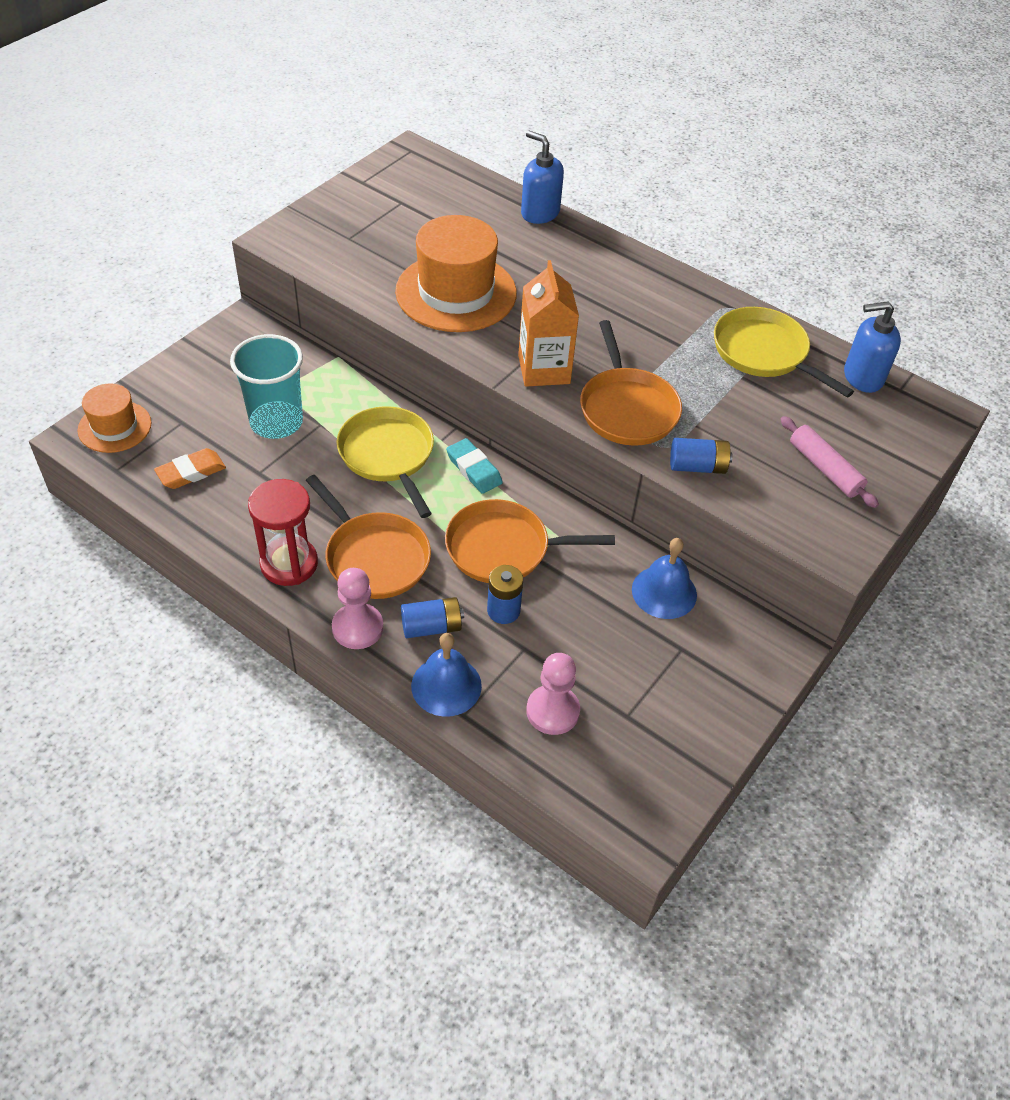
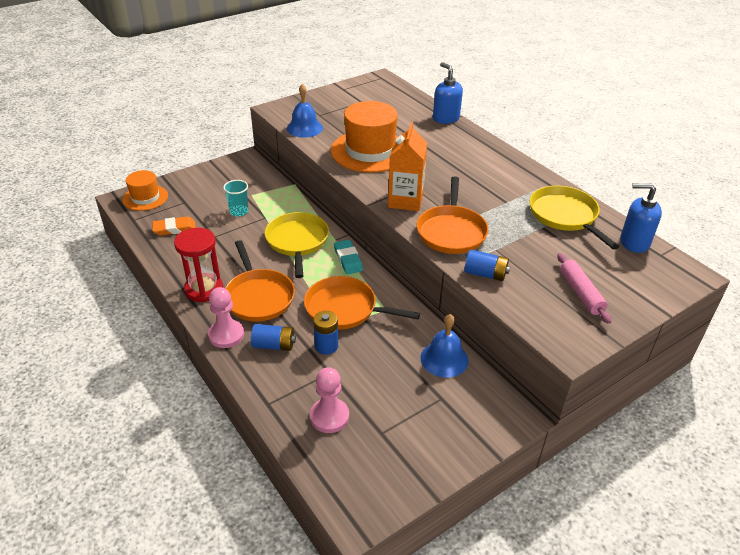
camera: 20 degrees right, 10 degrees down
(276, 422) = (239, 211): turquoise cup -> turquoise cup, size x0.55
(446, 685) = (265, 383): blue bell -> blue bell (304, 128)

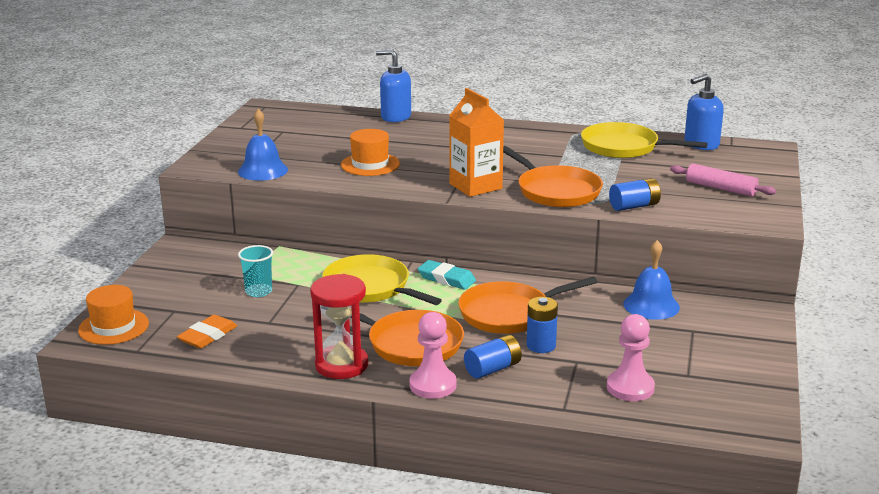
camera: 40 degrees left, 15 degrees down
(370, 151) = (370, 164): orange hat -> orange hat, size x0.57

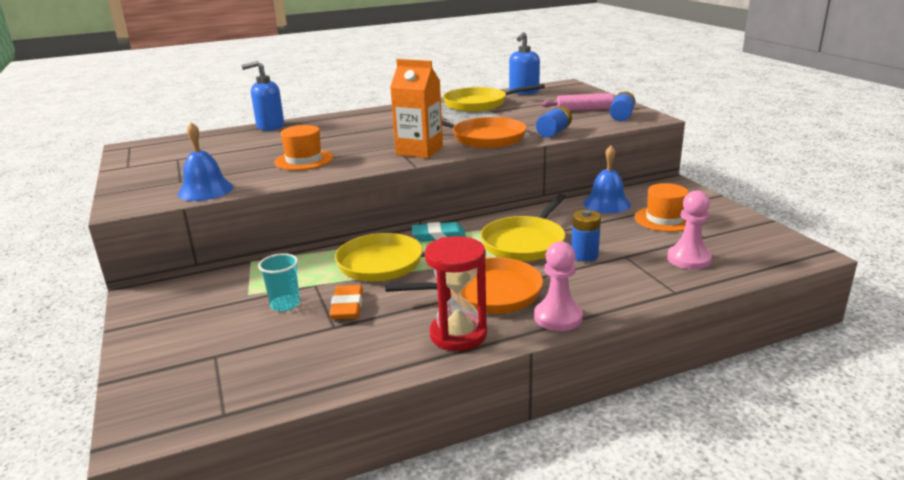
camera: 35 degrees left, 0 degrees up
(113, 327) = (161, 401): orange hat -> orange hat (664, 219)
(208, 336) = (287, 364): orange eraser -> orange eraser (347, 306)
(493, 369) = (580, 285): blue battery -> blue battery (622, 116)
(509, 314) = (525, 243): orange pan -> yellow pan

